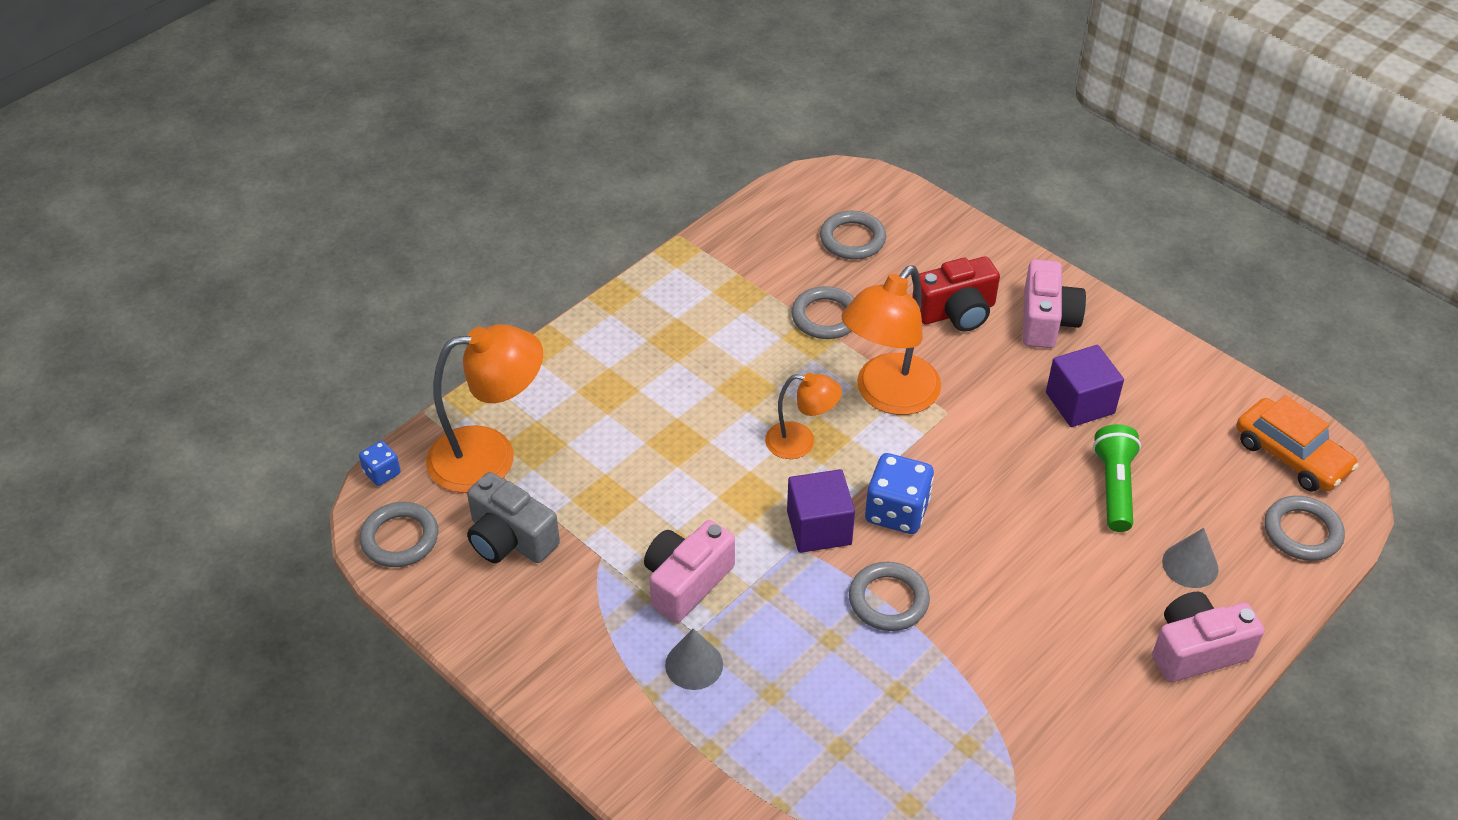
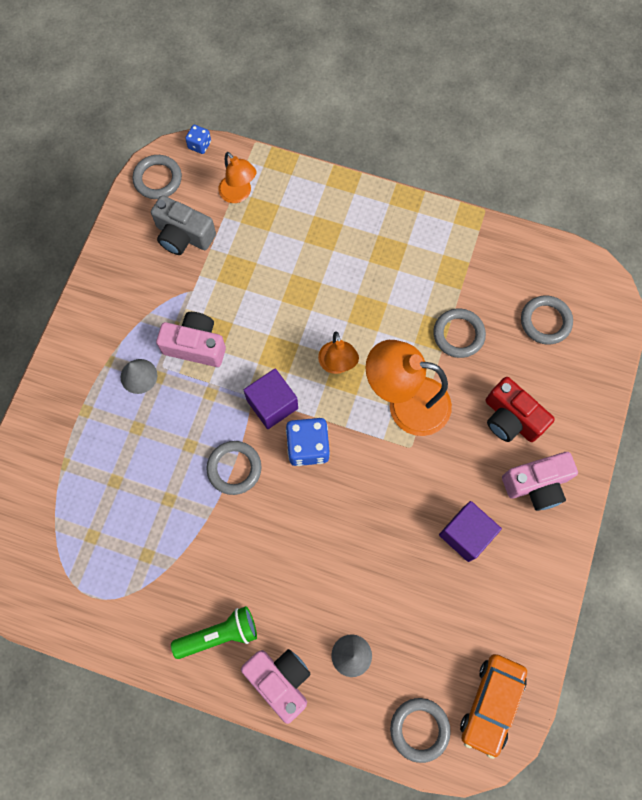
camera: 65 degrees right, 25 degrees up
(490, 456) = (239, 194): orange lamp -> orange lamp, size x0.57
(510, 539) = (183, 235): grey camera -> grey camera turned 75 degrees counterclockwise
(1114, 487) = (397, 582): green flashlight -> green flashlight (219, 634)

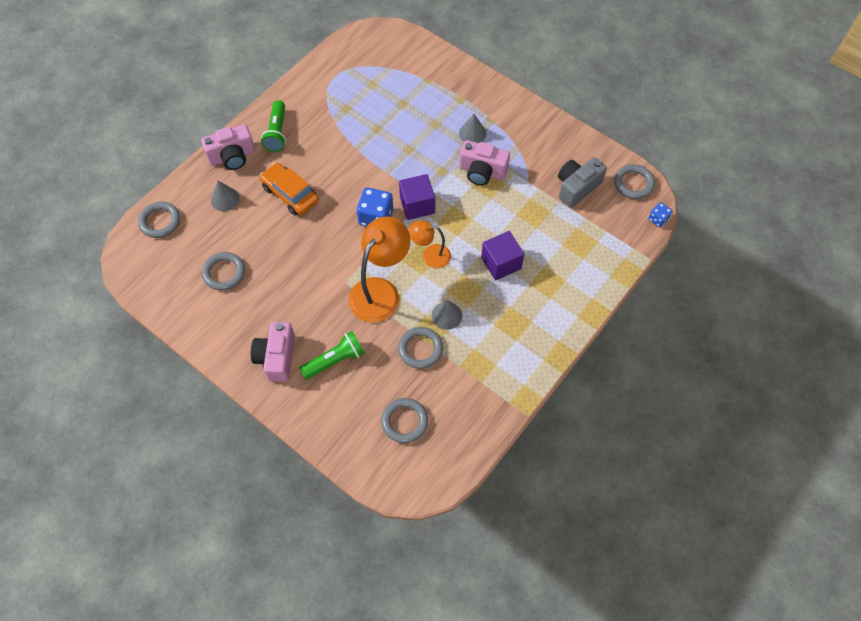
camera: 110 degrees right, 10 degrees down
(195, 345) = (482, 171): pink camera -> pink camera turned 75 degrees clockwise
(234, 468) = (380, 170): grey ring -> grey ring (224, 273)
(239, 194) = (602, 234): orange lamp -> none
(407, 321) = (446, 315): none -> grey cone
(466, 534) = (265, 295): purple cube -> purple cube (501, 263)
(491, 703) = (150, 268): orange car -> orange car (290, 194)
(511, 418) = (335, 360): red camera -> green flashlight

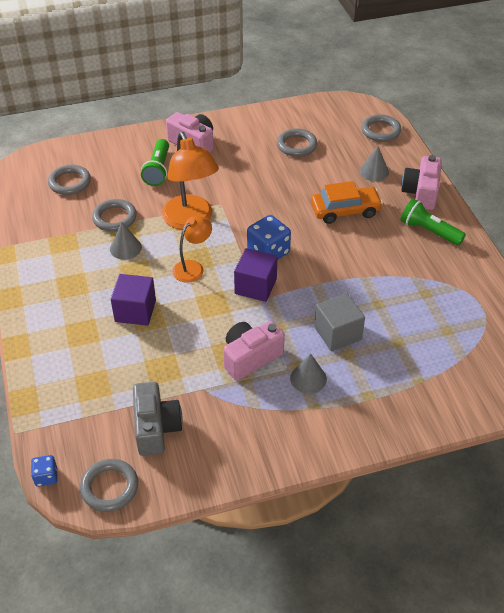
camera: 125 degrees right, 15 degrees down
(422, 137) = (337, 333): none -> grey cube

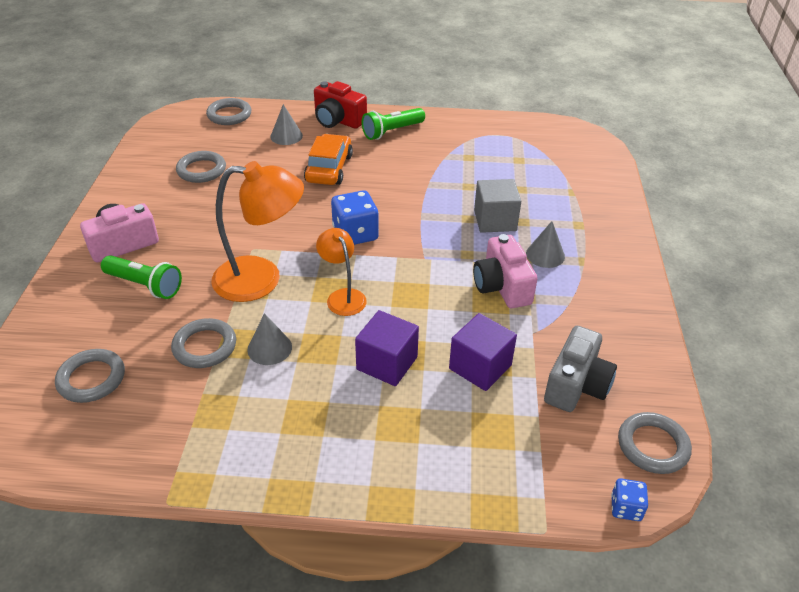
camera: 70 degrees left, 5 degrees down
(156, 428) = (576, 385): grey camera -> grey camera turned 105 degrees clockwise
(255, 286) = (401, 256): purple cube -> purple cube (480, 367)
(421, 193) = (338, 120): pink camera -> red camera

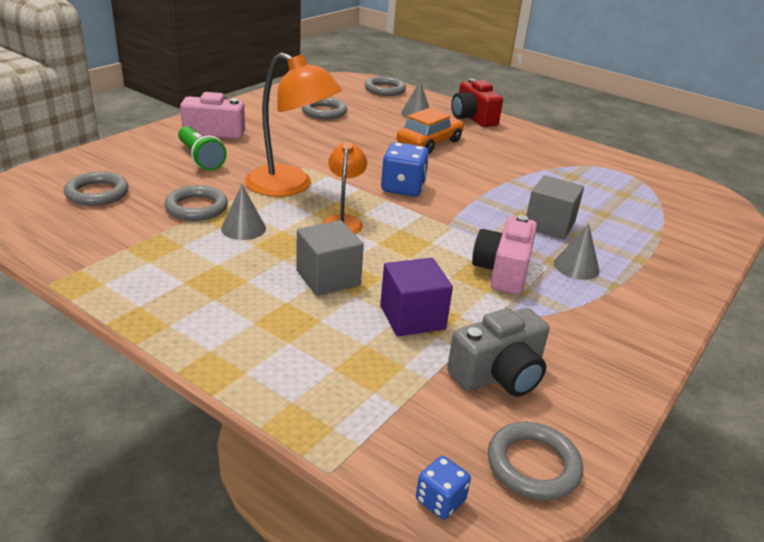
camera: 30 degrees right, 10 degrees down
(387, 363) = (328, 278): purple cube -> grey cube
(391, 132) = (514, 138): green flashlight -> none

